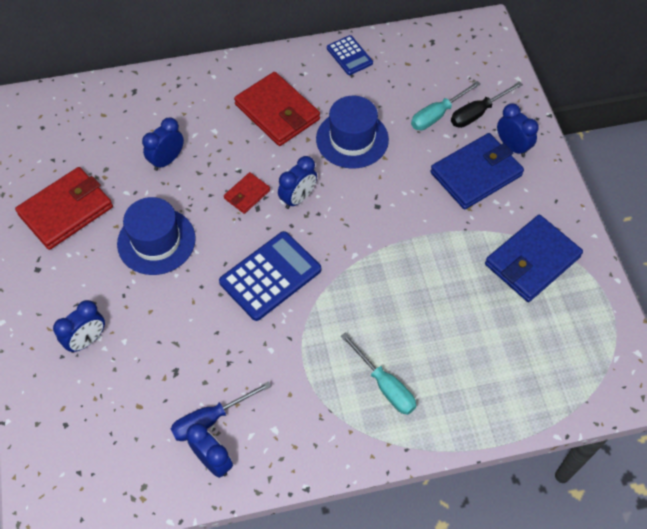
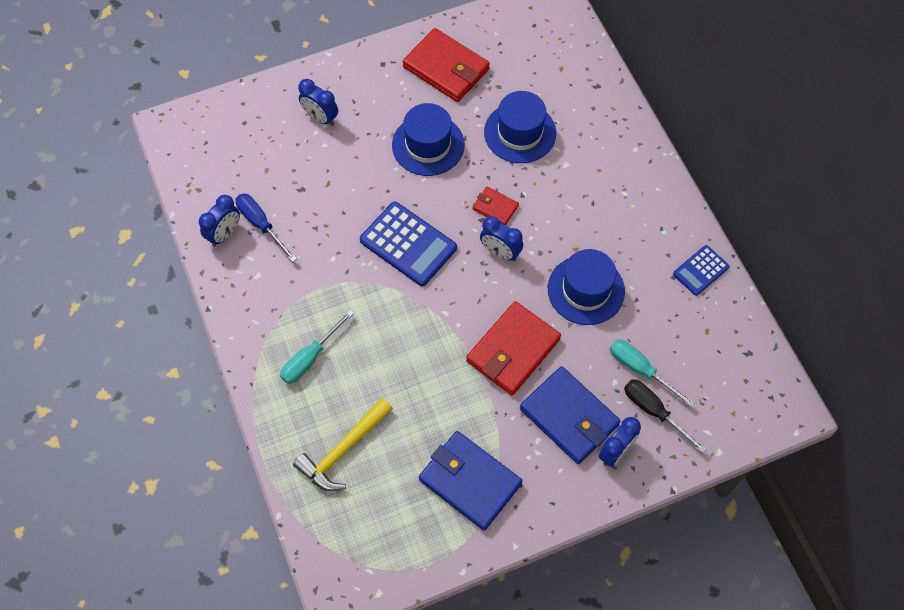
camera: 80 degrees right, 5 degrees up
(167, 160) = (520, 133): blue clock -> blue hat
(277, 112) = (603, 215): red wallet -> red wallet (513, 350)
(492, 366) = (343, 450): none -> yellow hammer

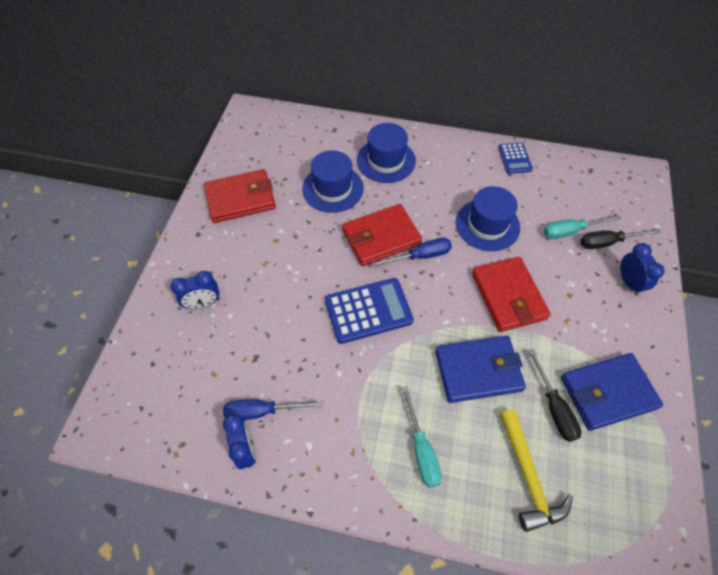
camera: 55 degrees left, 5 degrees down
(422, 442) = (554, 407): none -> black screwdriver
(428, 145) = (294, 247): blue hat -> blue hat (386, 160)
(495, 207) = (381, 237): red wallet -> red wallet, size x1.99
(500, 252) = (420, 256): blue clock -> blue screwdriver
(569, 417) = (585, 294): blue wallet -> blue wallet (478, 370)

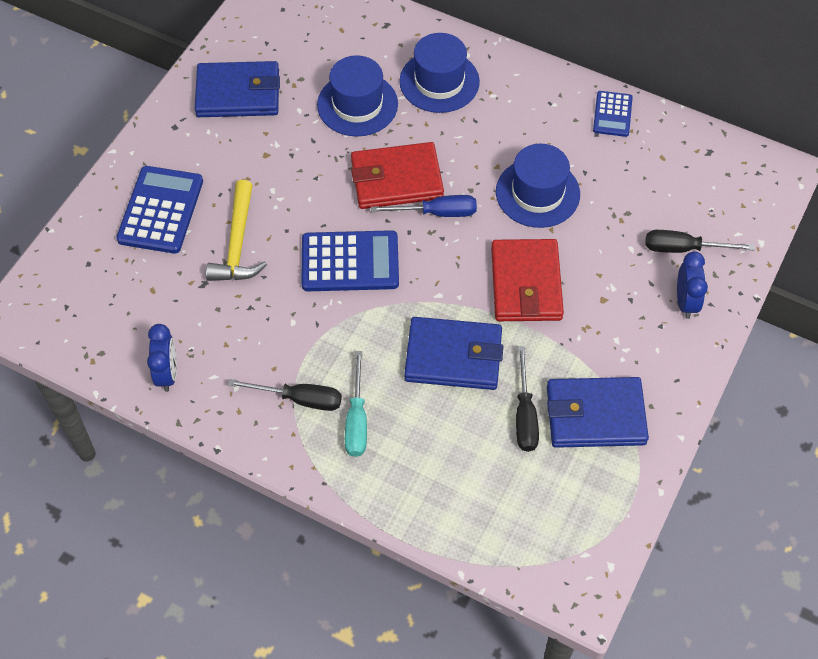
camera: 15 degrees right, 0 degrees up
(203, 303) = (160, 210): blue clock -> blue calculator
(240, 199) = (238, 93): red wallet -> blue wallet
(262, 411) = (195, 340): blue screwdriver -> none
(367, 442) = (300, 399): none -> black screwdriver
(528, 477) = (464, 474): yellow hammer -> yellow hammer (238, 244)
(570, 231) = (641, 224): turquoise screwdriver -> none

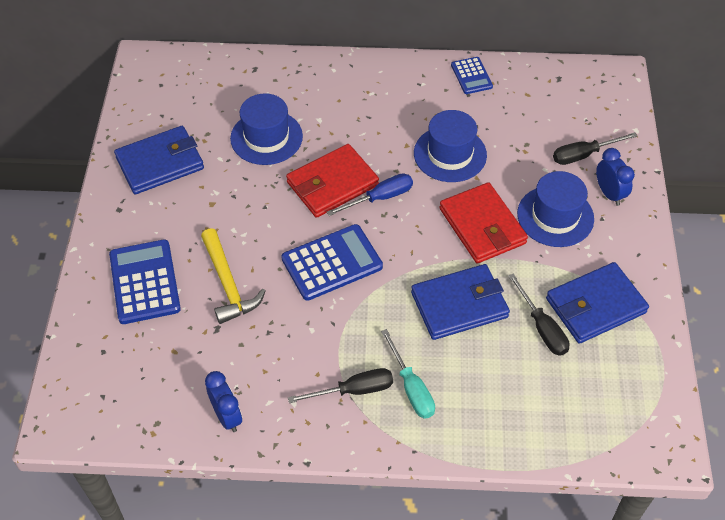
camera: 25 degrees left, 5 degrees down
(439, 81) = (323, 97): blue hat -> blue hat (555, 216)

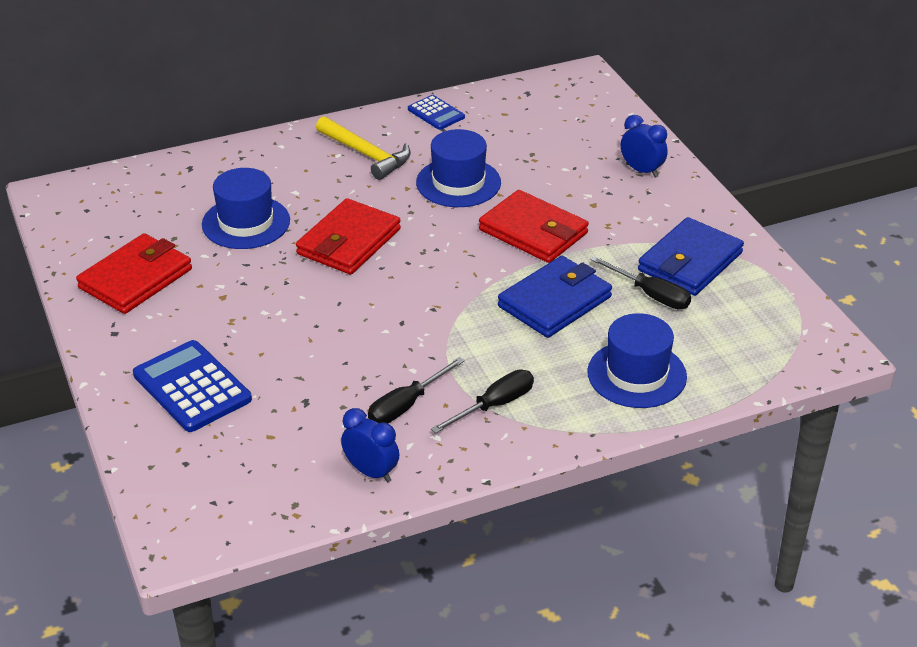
camera: 25 degrees left, 15 degrees down
(160, 163) = (135, 278): blue wallet -> red wallet
(228, 284) = (292, 360): yellow hammer -> yellow hammer (366, 154)
(332, 263) = (395, 307): blue calculator -> none
(380, 198) = (409, 239): blue screwdriver -> none
(411, 388) = (553, 384): turquoise screwdriver -> none
(555, 216) = (601, 203): blue hat -> blue hat (636, 374)
(583, 155) = (595, 147): black screwdriver -> black screwdriver (406, 405)

